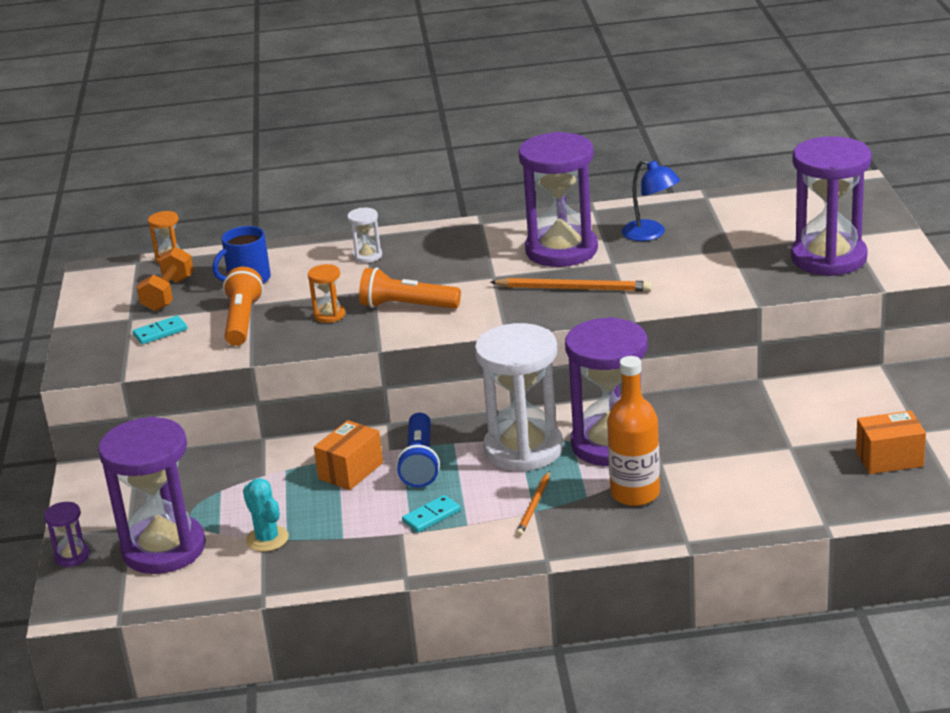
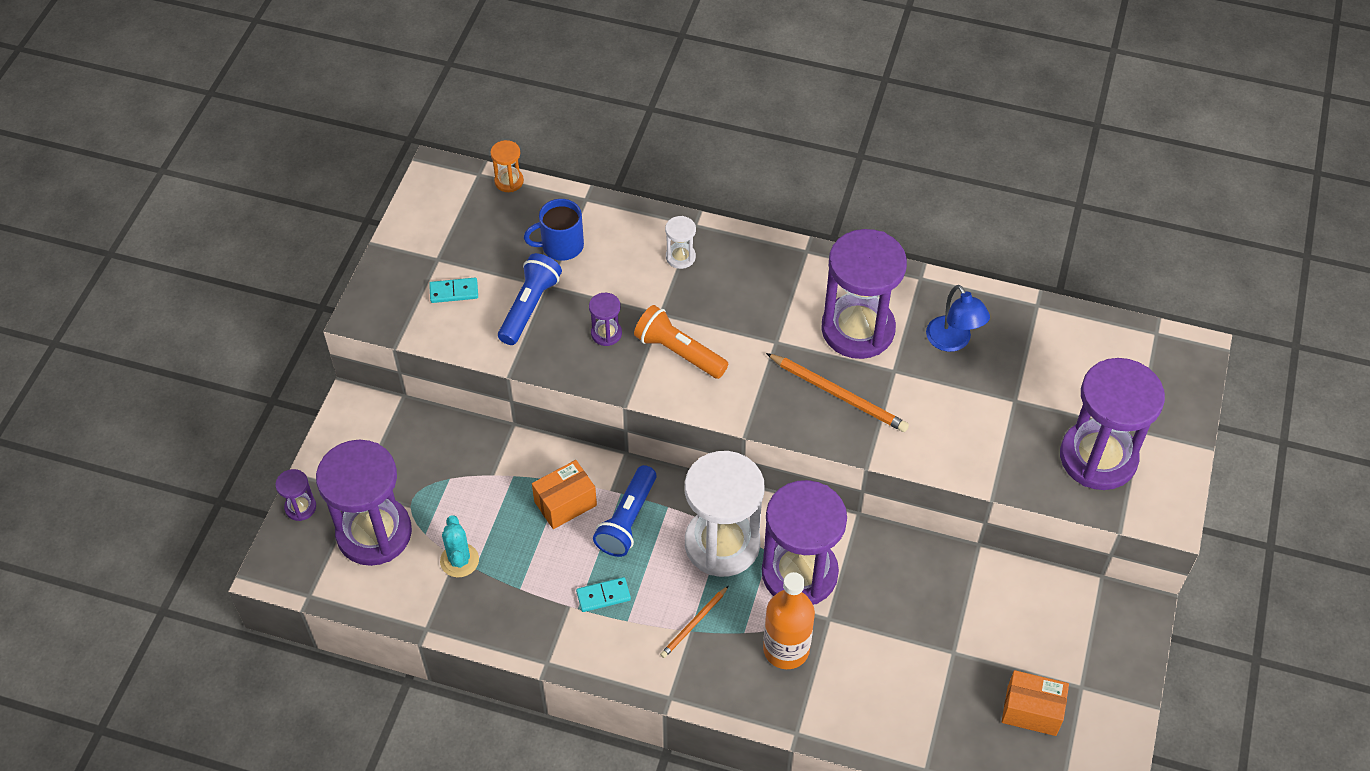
camera: 20 degrees right, 25 degrees up
(168, 294) = (484, 236): orange dumbbell -> none
(242, 321) = (529, 307): orange flashlight -> blue flashlight
(329, 315) = (606, 333): orange hourglass -> purple hourglass

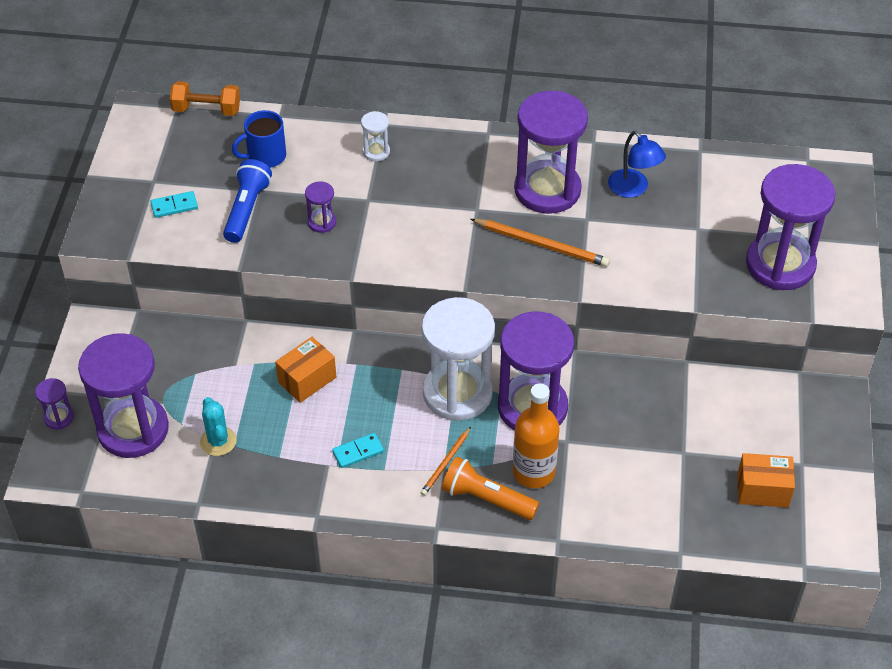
camera: 10 degrees left, 5 degrees down
(509, 181) = (206, 110): orange hourglass -> orange dumbbell
(627, 520) = (367, 385): blue flashlight -> none
(679, 352) = (391, 229): orange flashlight -> orange flashlight (486, 499)

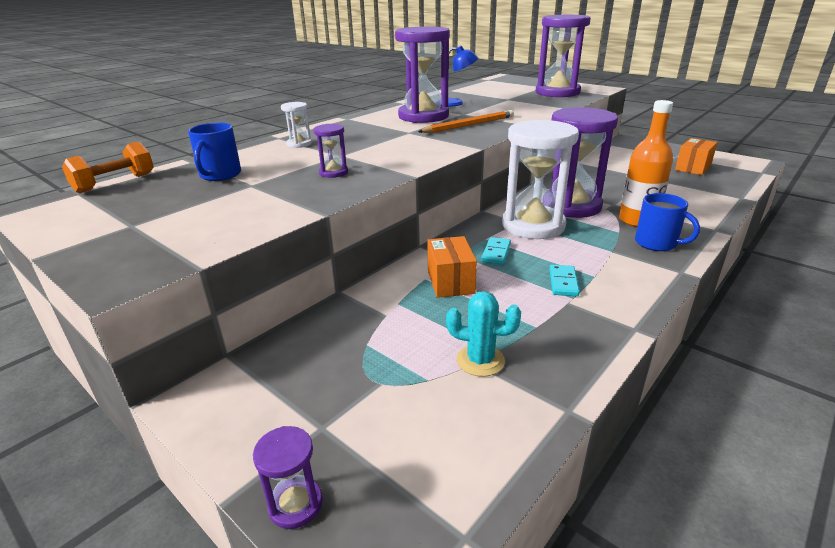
camera: 55 degrees left, 20 degrees down
(133, 429) = (397, 426): purple hourglass -> none
(174, 206) = (185, 224): turquoise domino -> turquoise domino (496, 252)
(247, 210) = (261, 195): blue flashlight -> none
(445, 463) = (605, 248): orange pencil -> none
(486, 499) = (657, 243): orange flashlight -> blue mug

